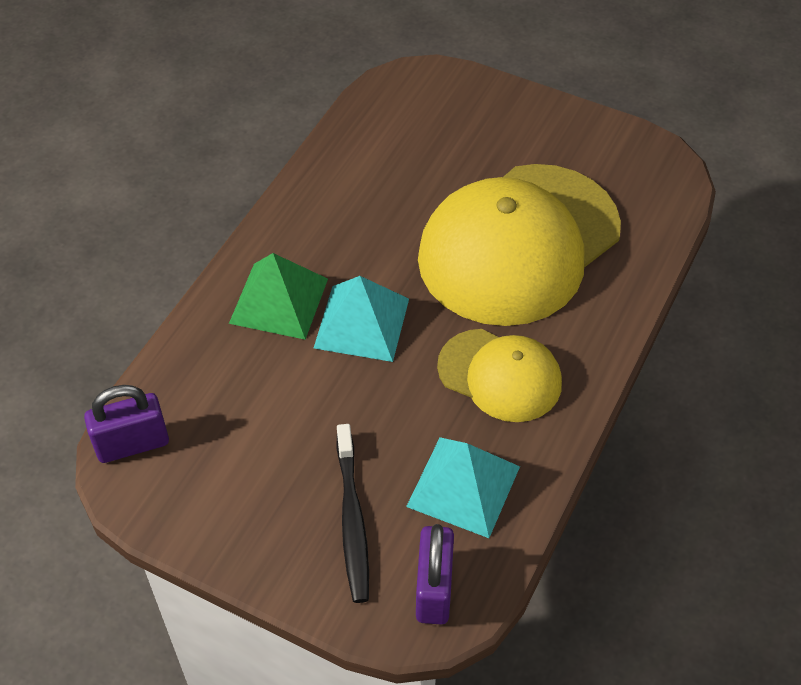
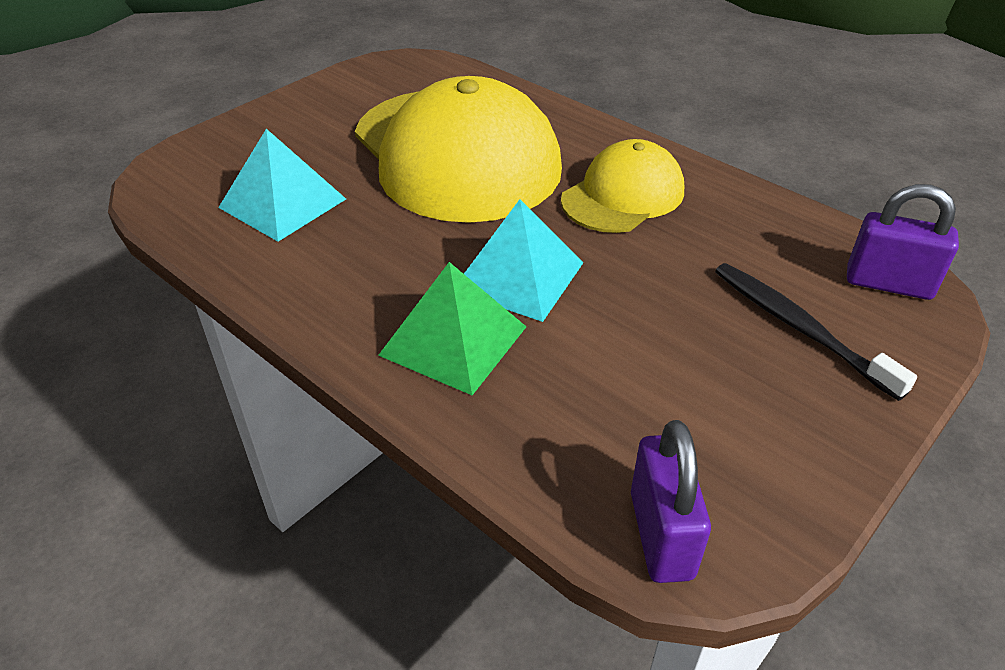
camera: 75 degrees left, 10 degrees down
(352, 519) = (800, 328): black toothbrush -> black toothbrush turned 135 degrees counterclockwise
(463, 486) = (759, 242): turquoise pyramid -> turquoise pyramid (282, 203)

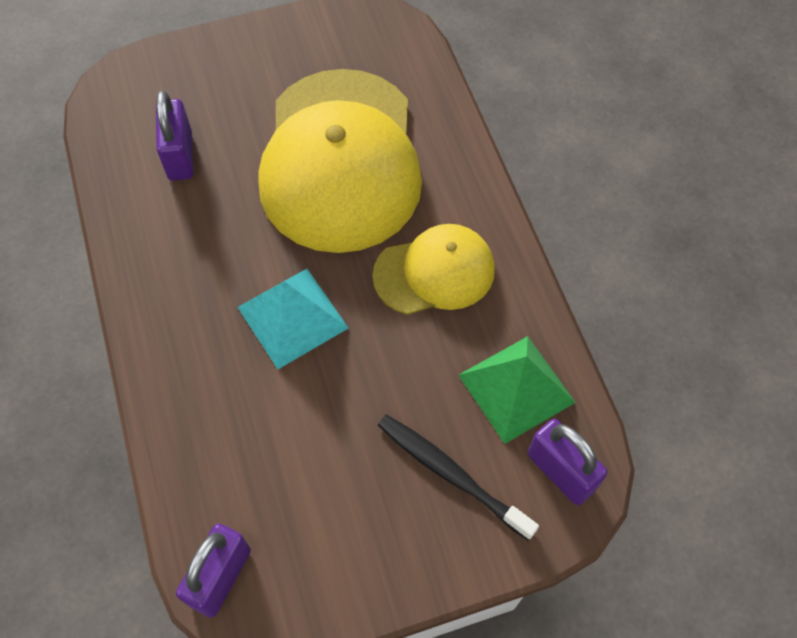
camera: 30 degrees right, 20 degrees up
(282, 203) = (180, 156): turquoise pyramid -> purple padlock
(453, 340) = (207, 354): green pyramid -> green pyramid (516, 388)
(800, 328) = (452, 474): black toothbrush -> black toothbrush turned 45 degrees counterclockwise

